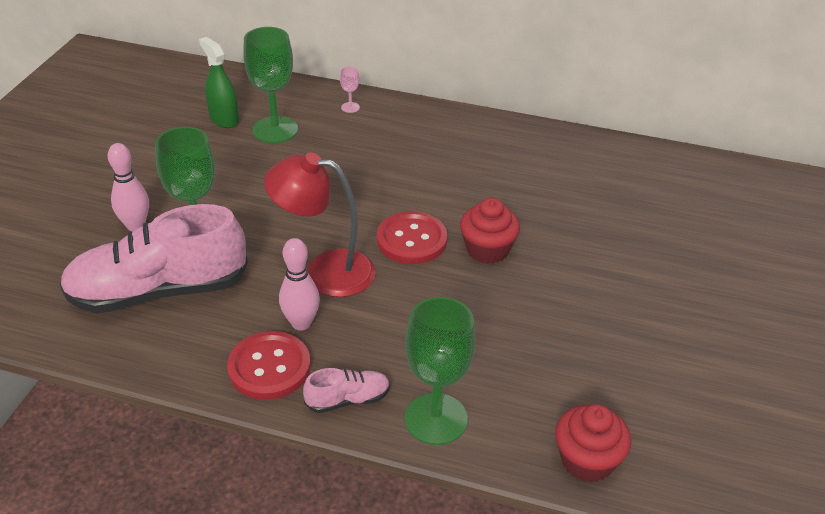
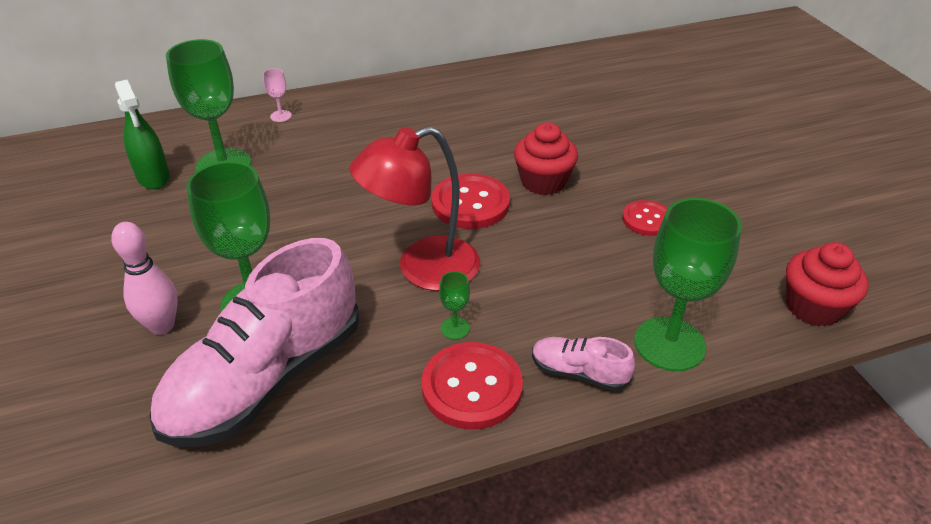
camera: 35 degrees left, 0 degrees up
(224, 119) = (153, 177): green spray bottle -> green spray bottle turned 135 degrees counterclockwise
(301, 323) = (455, 328): pink bowling pin -> green goblet
(348, 399) = (579, 373): pink shoe -> pink shoe turned 105 degrees counterclockwise
(535, 321) = (647, 219): none -> red button

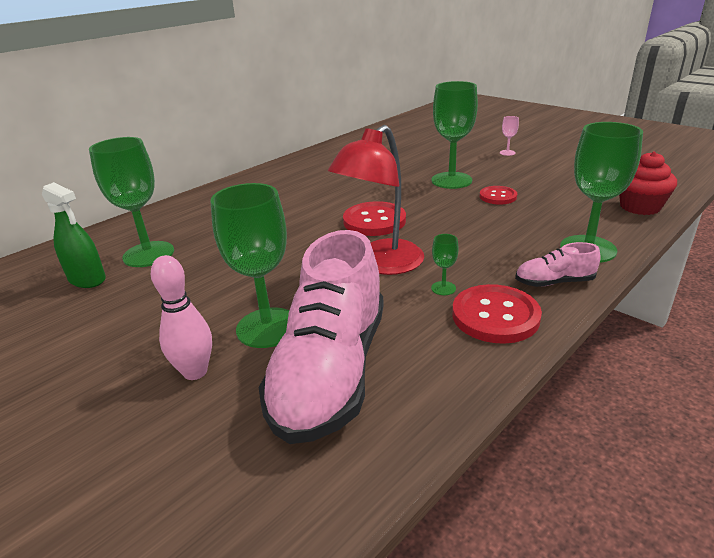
camera: 25 degrees left, 10 degrees down
(281, 116) = (171, 214): pink goblet -> pink goblet (507, 153)
(543, 182) = (410, 197): red cupcake -> none
(617, 172) = (451, 180): none -> green goblet

